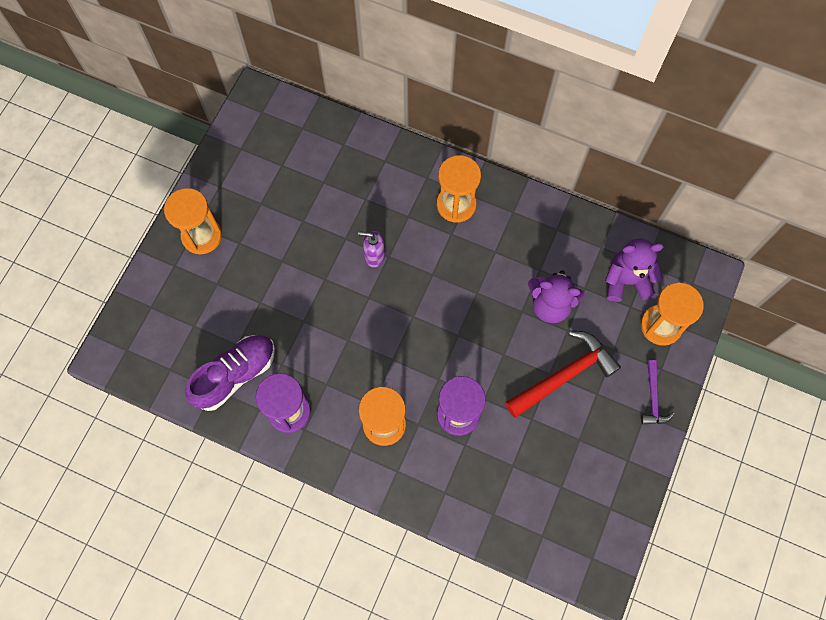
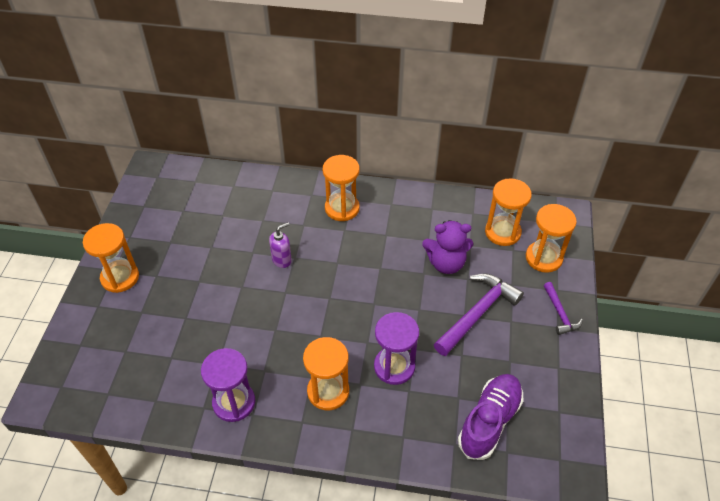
camera: 15 degrees left, 20 degrees down
(235, 375) = (174, 383): purple shoe -> purple shoe (489, 421)
(374, 256) = (282, 260): purple soap dispenser -> purple soap dispenser turned 150 degrees clockwise
(564, 375) = (477, 313): red hammer -> purple hammer
(626, 281) = (502, 232): purple teddy bear -> orange hourglass

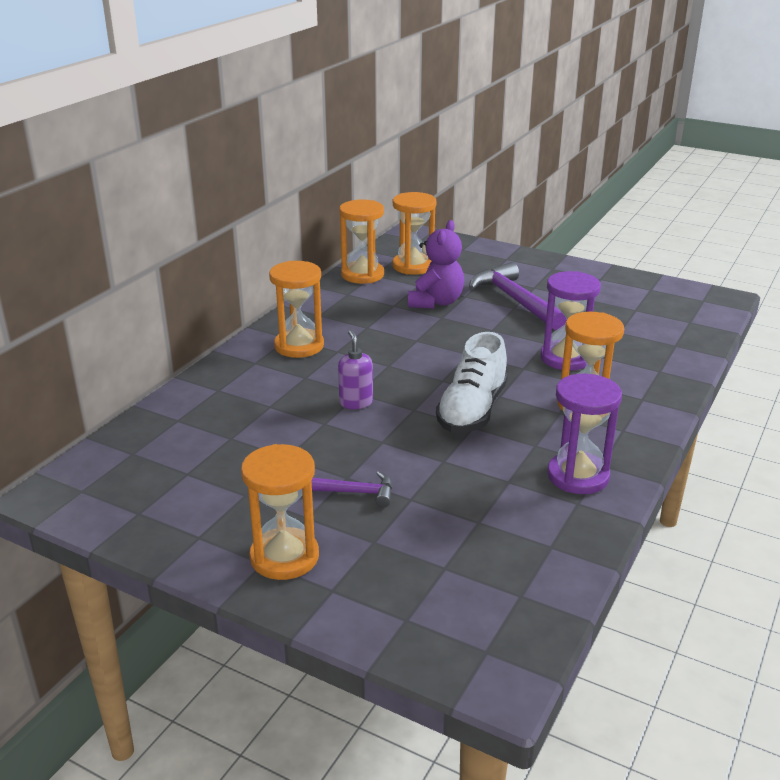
camera: 70 degrees left, 20 degrees down
(295, 324) = (472, 410): none -> white shoe
(489, 421) = (653, 322): purple shoe -> none
(543, 258) = (462, 255): orange hourglass -> orange hourglass (362, 275)
(560, 314) = (537, 264): purple hammer -> purple hammer (353, 492)

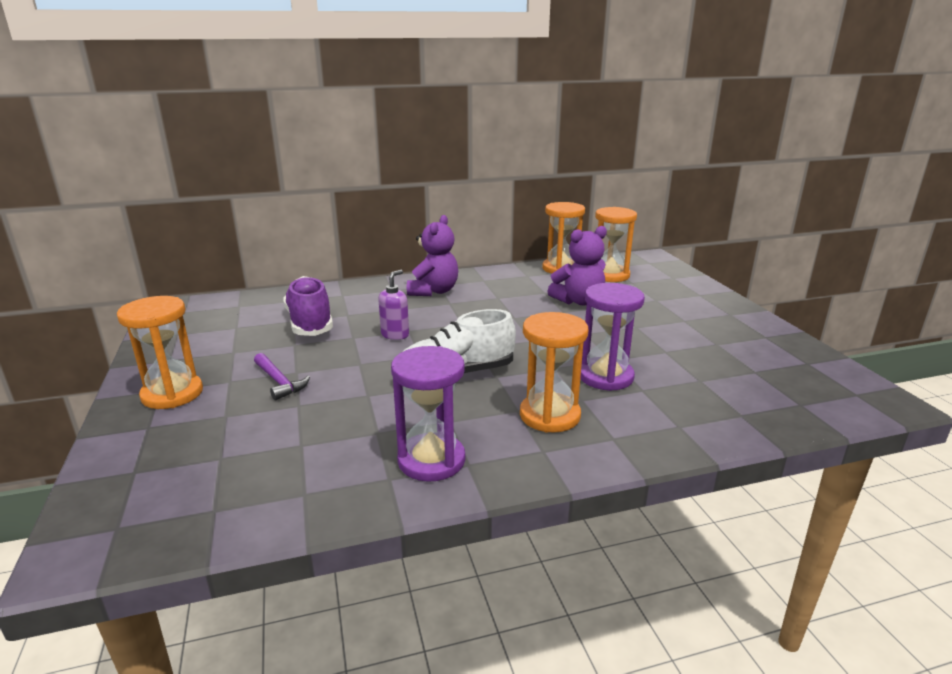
camera: 45 degrees right, 5 degrees down
(253, 431) = (310, 323): none -> purple shoe
(299, 346) = (433, 291): orange hourglass -> purple teddy bear
(515, 300) = (647, 322): purple hammer -> none

